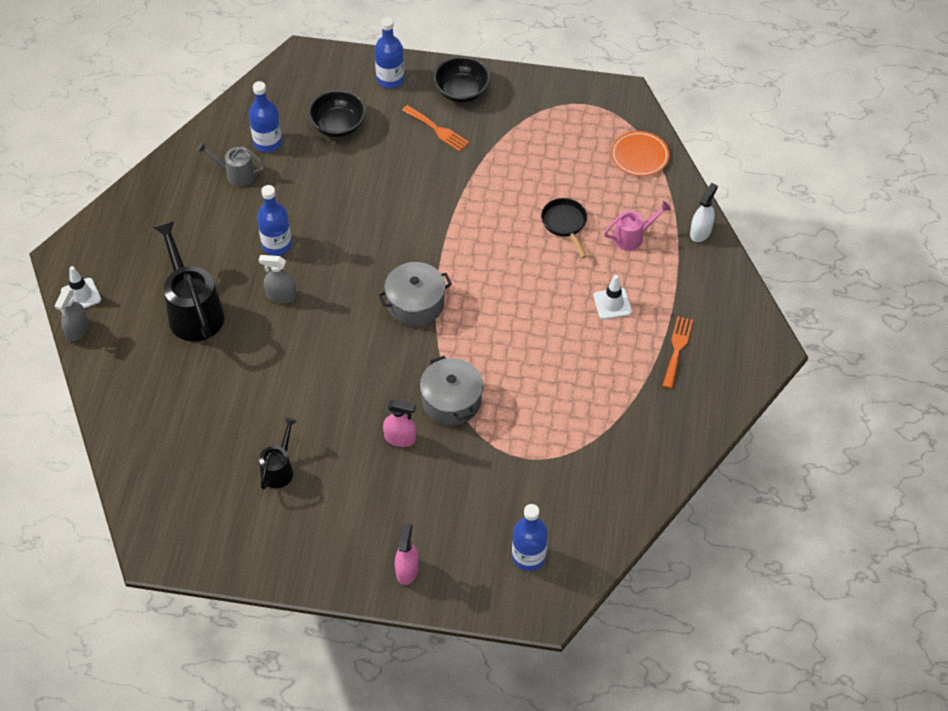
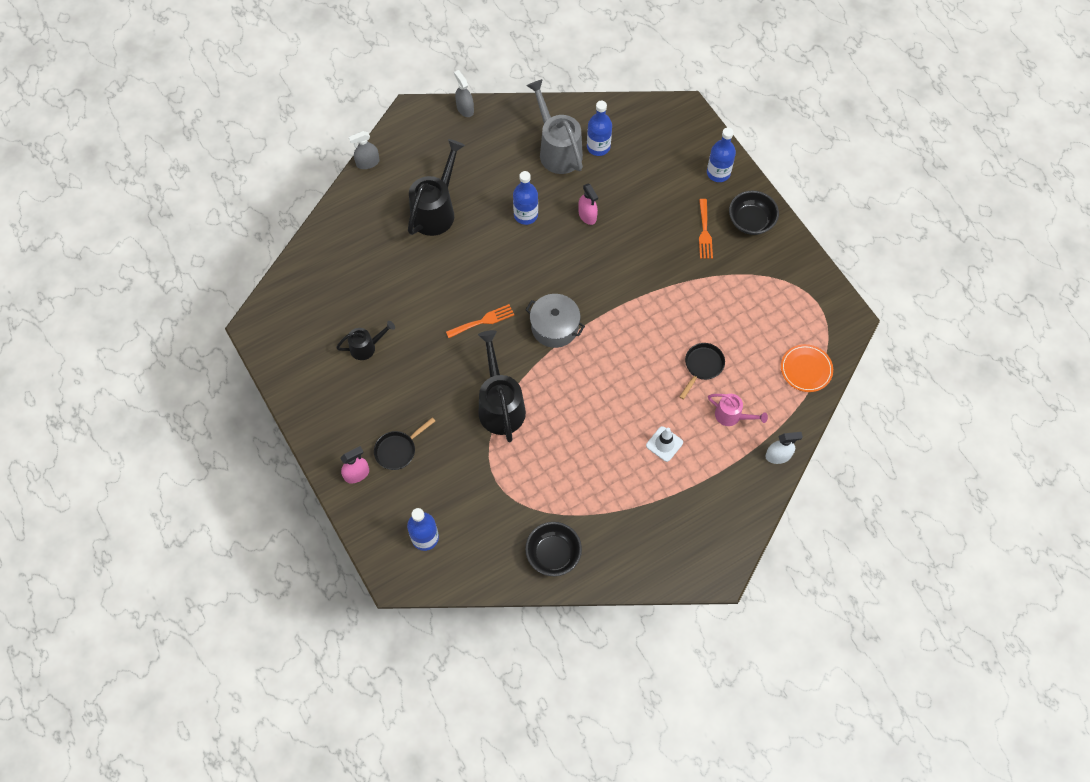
camera: 50 degrees right, 10 degrees up
(81, 295) = (393, 144): white traffic cone -> none
(236, 174) = (557, 150): grey watering can -> grey watering can, size x1.82
(281, 296) = (490, 248): grey spray bottle -> grey spray bottle (465, 109)
(338, 125) = (651, 174): black bowl -> black bowl (553, 554)
(400, 438) = (447, 397): pink spray bottle -> pink spray bottle (587, 215)
(416, 517) = (398, 450): none -> black pan
(451, 401) = (500, 405): grey pot -> black watering can
(677, 349) = (665, 511): orange fork -> orange fork (483, 321)

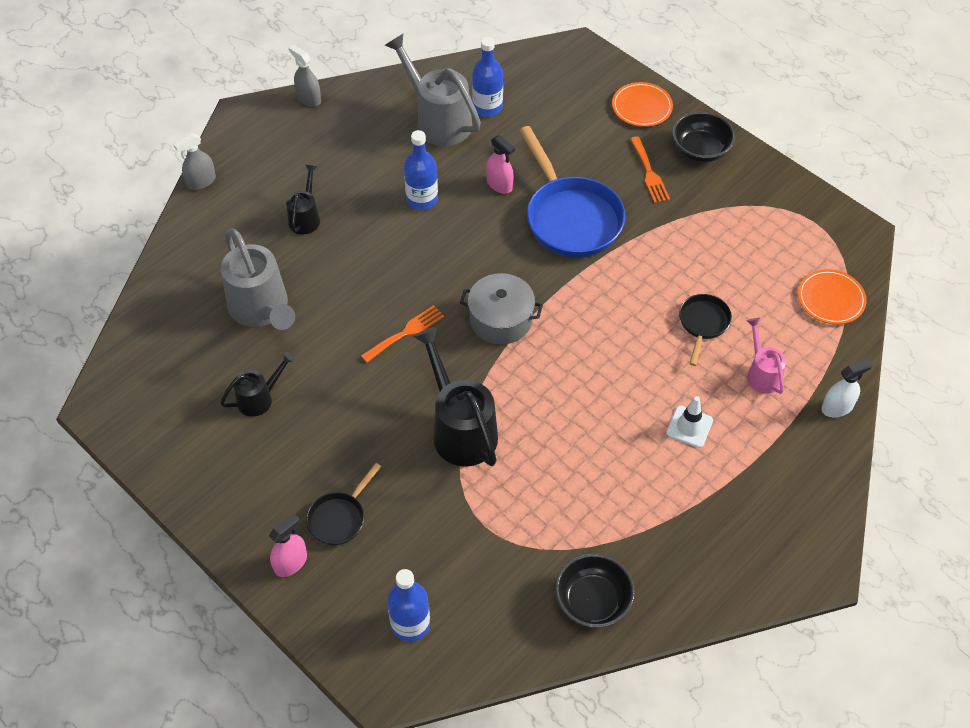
camera: 15 degrees left, 10 degrees down
(385, 278) = (262, 310): none -> grey watering can
(436, 210) = (305, 217): black watering can -> black watering can, size x0.55
(632, 256) = (570, 217): none -> blue pan
(718, 173) = (642, 107): blue bottle -> orange plate
(732, 416) = (761, 373): pink watering can -> pink watering can turned 120 degrees counterclockwise

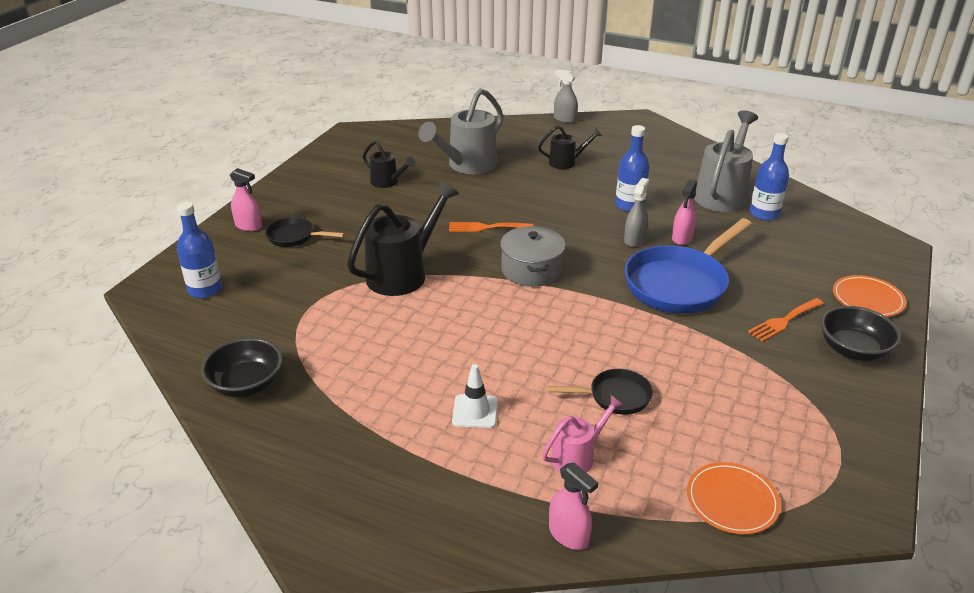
camera: 70 degrees right, 20 degrees down
(309, 98) = (683, 138): grey spray bottle -> grey spray bottle (634, 240)
(406, 332) = (486, 227): orange fork -> orange fork turned 150 degrees clockwise
(837, 407) = (568, 535): white spray bottle -> pink spray bottle

